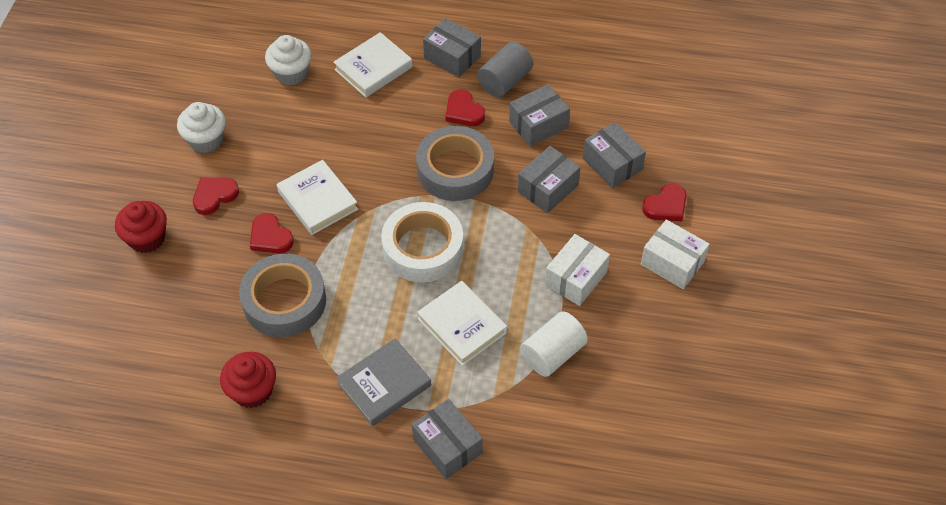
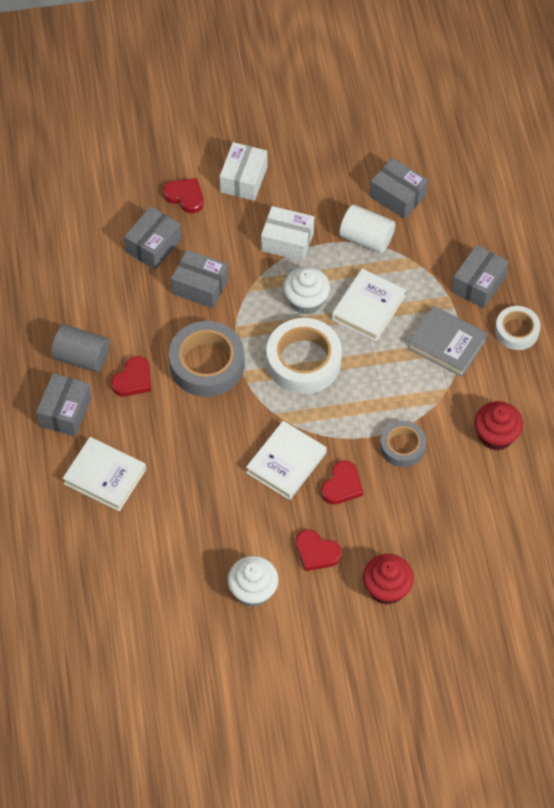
camera: 110 degrees left, 5 degrees up
(284, 301) = (402, 446): grey tape -> grey tape, size x0.59
(291, 73) = (138, 549): white cupcake -> white cupcake (306, 300)
(369, 462) = (517, 331): none -> white tape
(538, 124) = (127, 314): grey box -> grey box (397, 196)

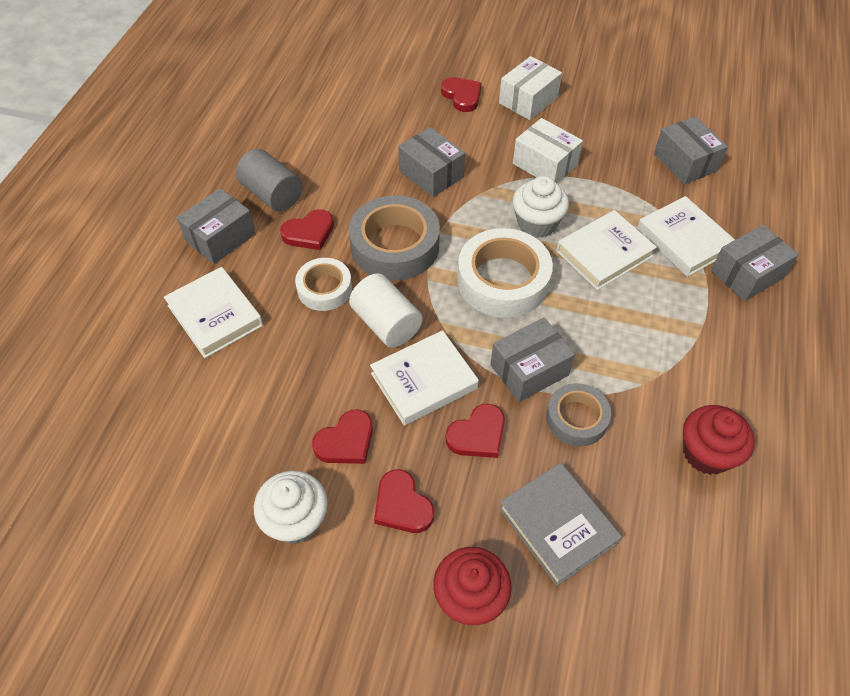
camera: 25 degrees right, 5 degrees down
(153, 245) = (406, 125): grey box -> grey box (529, 370)
(256, 527) = (346, 441): none -> red heart
(366, 238) = (632, 188): white cylinder -> white cylinder (386, 324)
(423, 272) = (684, 240): none -> white book
(447, 344) = (683, 323): grey book -> grey book (557, 525)
(517, 331) = (778, 340): white tape -> white tape (324, 289)

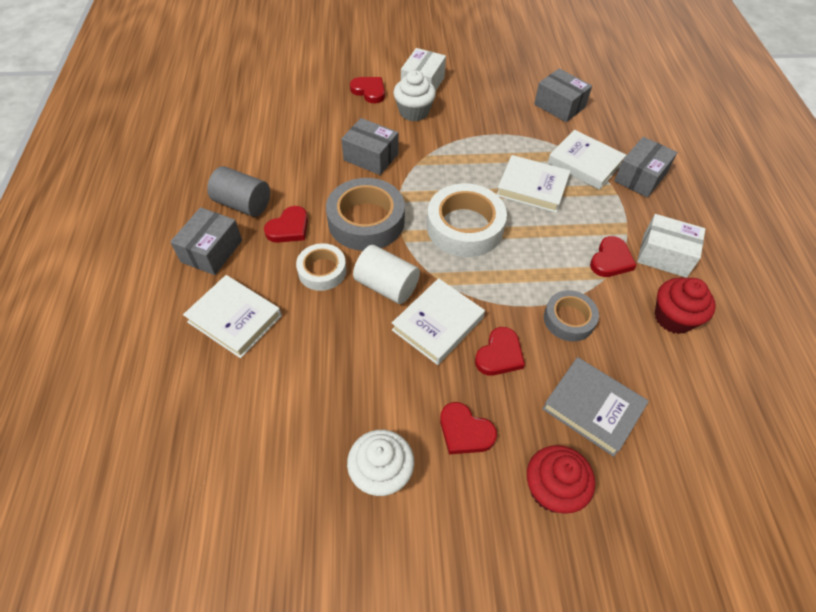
camera: 20 degrees left, 0 degrees up
(346, 441) = (395, 393): red heart -> red heart (611, 260)
(529, 370) = (516, 291): grey box -> none
(537, 223) = (471, 176): white cupcake -> white cupcake (414, 112)
(545, 164) = (457, 130): white box -> white box (664, 255)
(604, 254) = (532, 187): white book -> white book turned 75 degrees clockwise

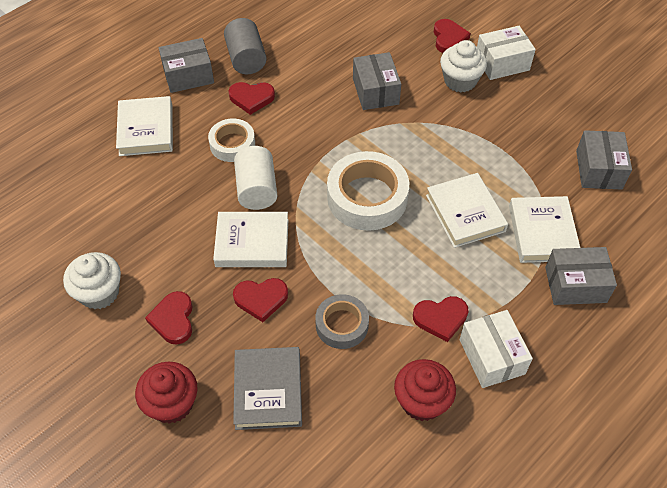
camera: 50 degrees right, 0 degrees up
(366, 221) = (306, 135): grey tape -> none

